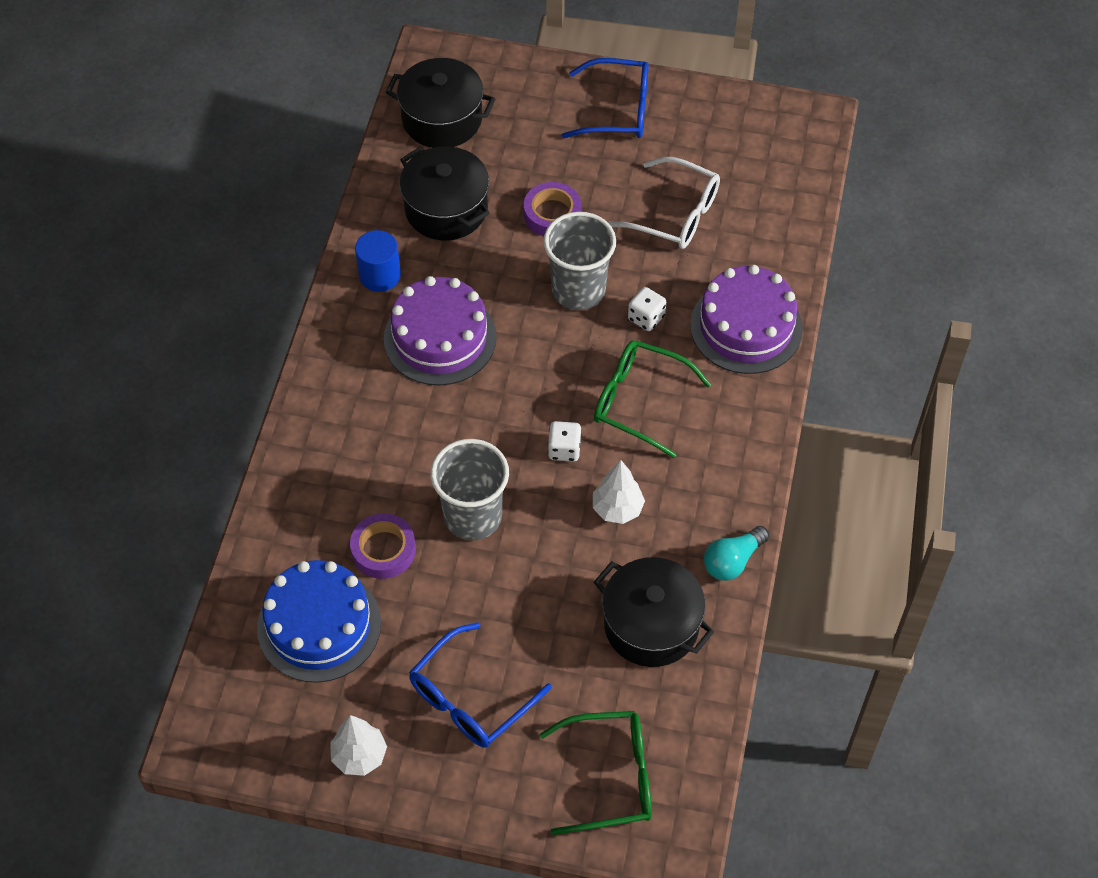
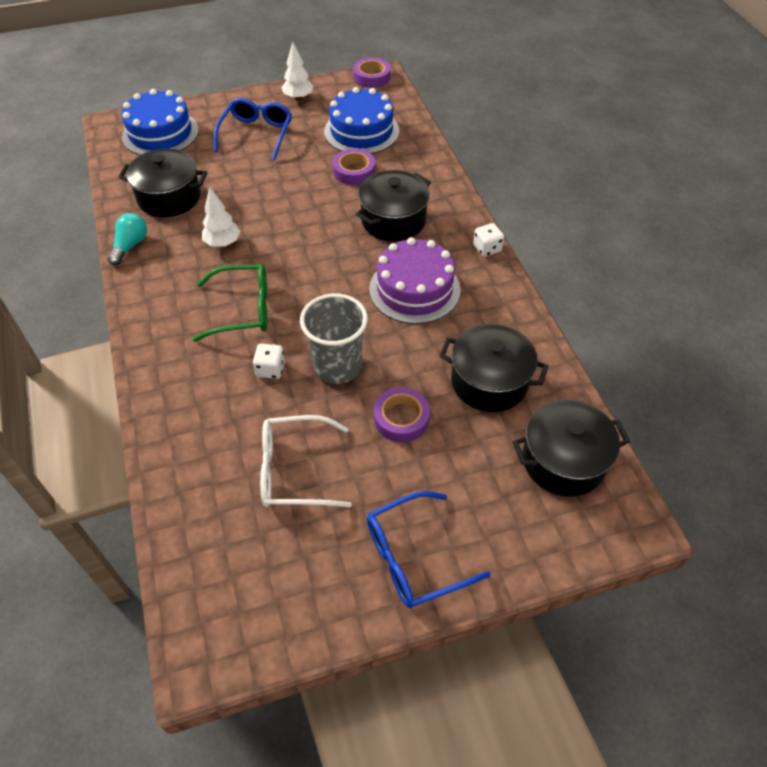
camera: 150 degrees right, 5 degrees down
(213, 748) = (372, 77): none -> purple tape
(380, 275) = (493, 310): blue cylinder -> none
(393, 442) = (393, 220): none -> black pot
(472, 516) = (313, 205): grey cup -> none
(564, 449) = (279, 260): white dice -> white dice (487, 249)
(610, 777) = (160, 133): green glasses -> blue cake
(746, 327) = (184, 398): purple cake -> none

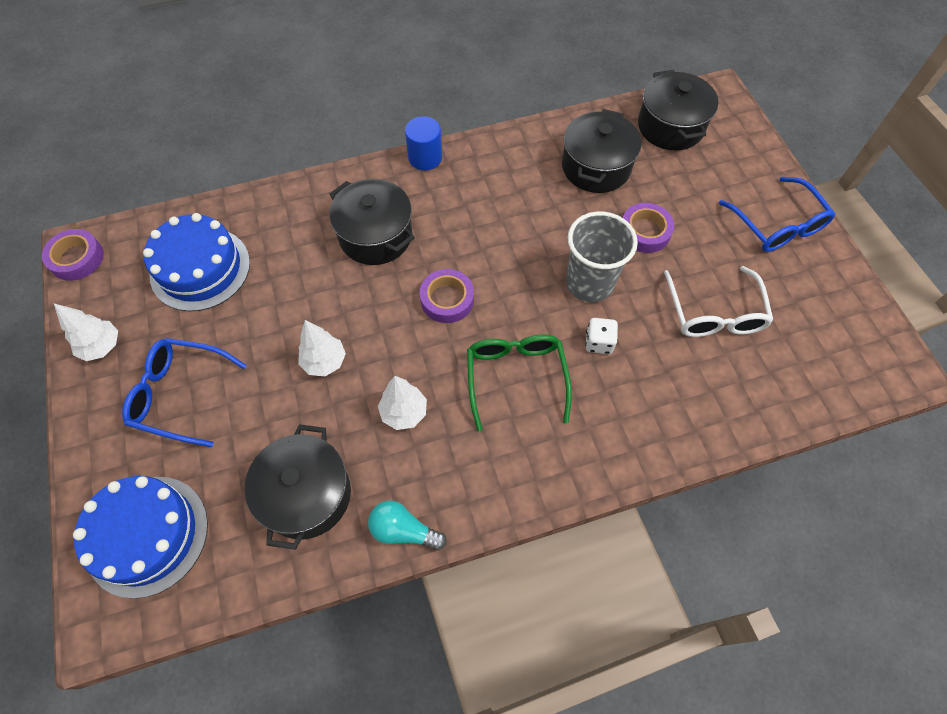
camera: 90 degrees left, 10 degrees up
(273, 199) = (324, 362): none -> white tree
(354, 171) = (282, 275): purple tape -> purple tape (447, 299)
(414, 289) = (483, 218): purple cake -> none
(487, 249) = (425, 157): white dice -> blue cylinder

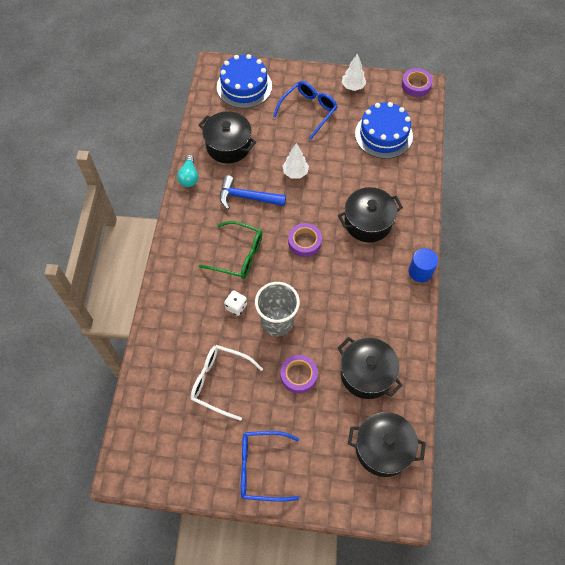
camera: 115 degrees right, 0 degrees up
(403, 530) = (189, 177): turquoise light bulb -> turquoise light bulb turned 135 degrees clockwise
(404, 413) = (247, 197): white tree -> blue hammer

